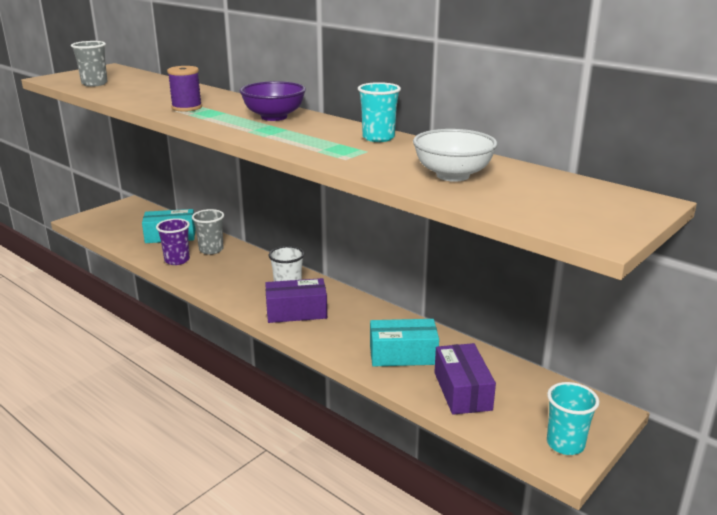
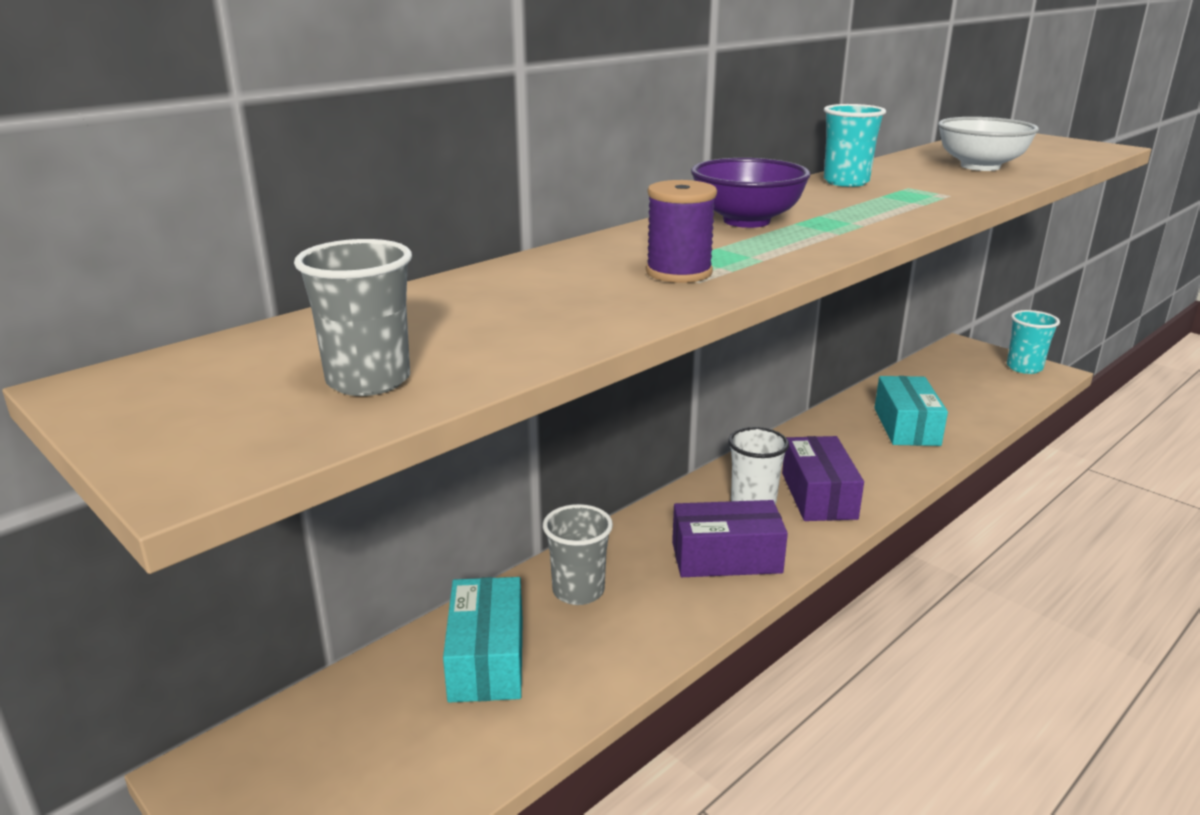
camera: 85 degrees left, 0 degrees up
(177, 260) = (624, 635): purple cup -> none
(462, 391) = (965, 401): purple box -> purple box (726, 558)

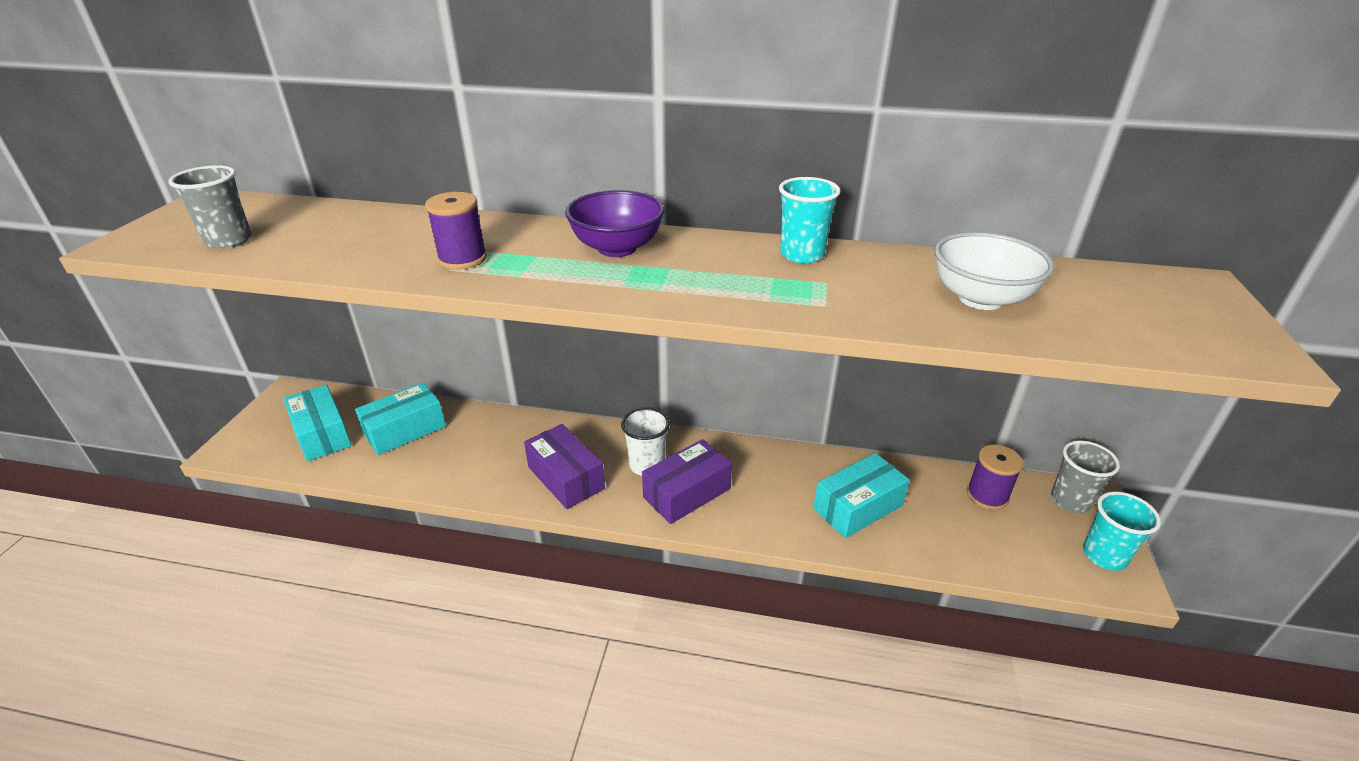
camera: 55 degrees right, 10 degrees up
(393, 750) = (322, 434): none -> turquoise box
(578, 591) = (485, 434): grey cup -> grey cup (1070, 501)
(933, 376) = (987, 496): none -> purple spool

